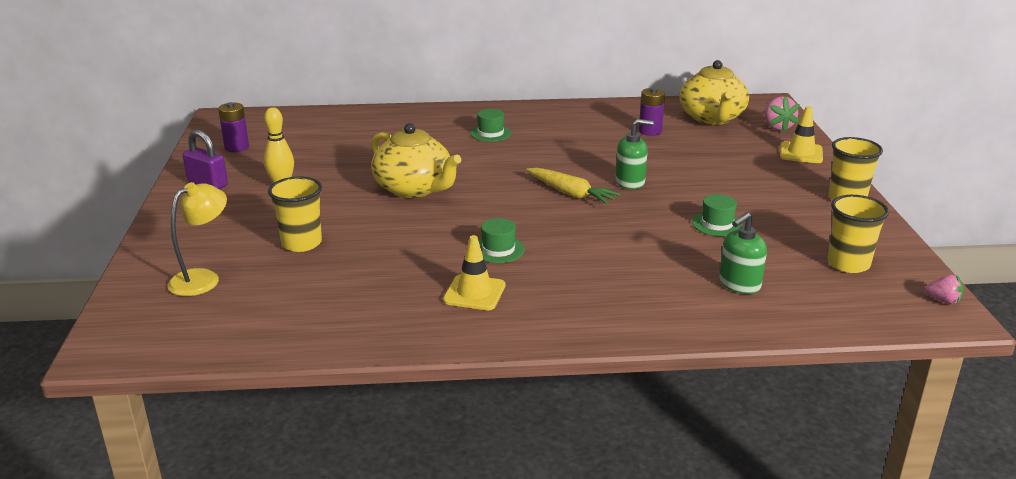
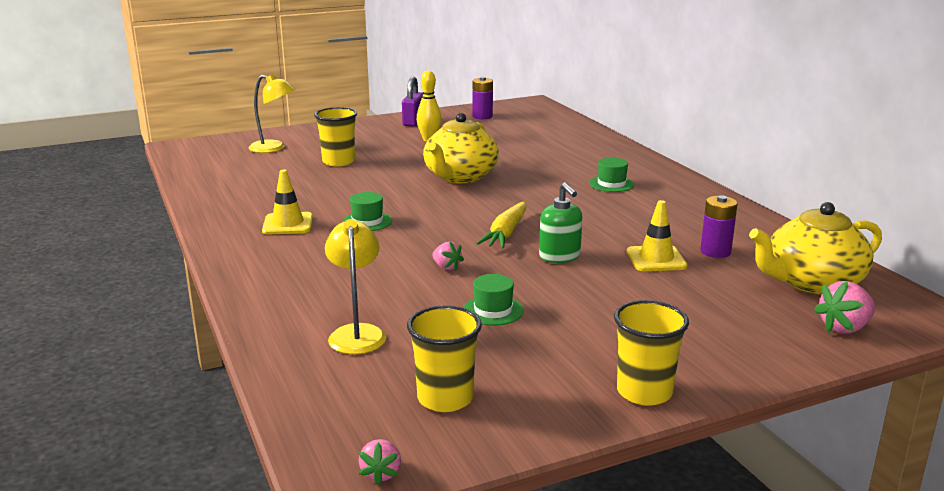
camera: 70 degrees right, 5 degrees down
(627, 229) = (446, 267): none -> pink strawberry
(739, 284) = (357, 333): green soap dispenser -> yellow lamp
(801, 153) = (768, 351): yellow traffic cone -> yellow traffic cone (656, 259)

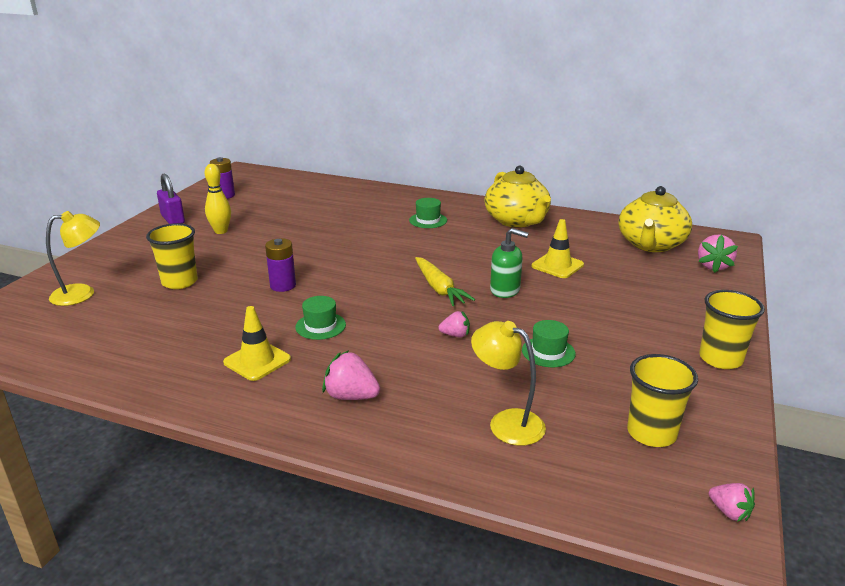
camera: 45 degrees left, 5 degrees up
(297, 268) = (351, 396): none -> pink strawberry
(460, 177) = (314, 255): yellow teapot -> yellow teapot (517, 221)
(715, 252) = (574, 246): purple battery -> purple battery (283, 285)

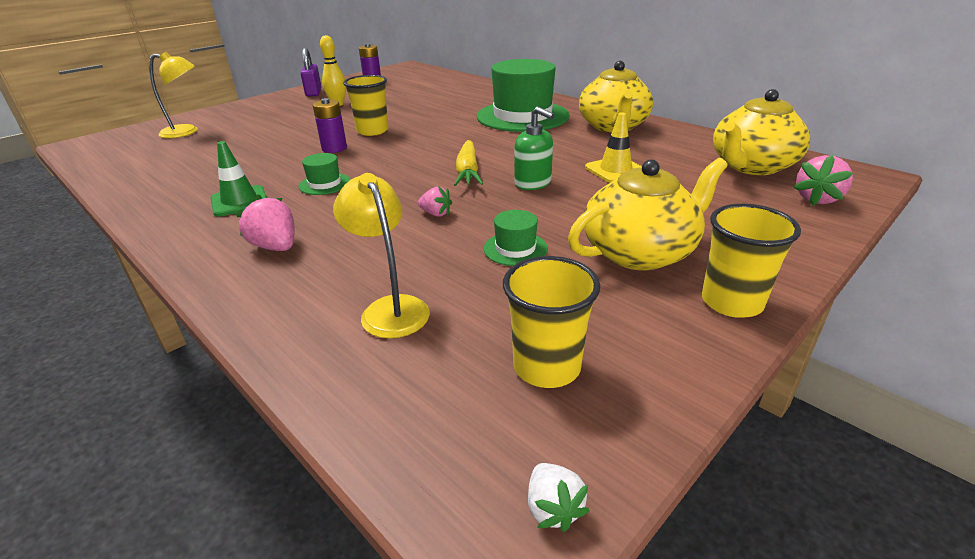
camera: 25 degrees right, 5 degrees up
(179, 282) = (261, 134): yellow cup -> yellow cup (372, 131)
(257, 361) = (239, 201): yellow traffic cone -> green traffic cone
(428, 220) = (522, 116): green hat -> green hat, size x2.37
(636, 335) = (640, 252): none -> yellow teapot
(729, 512) = (553, 508): pink strawberry -> white strawberry

